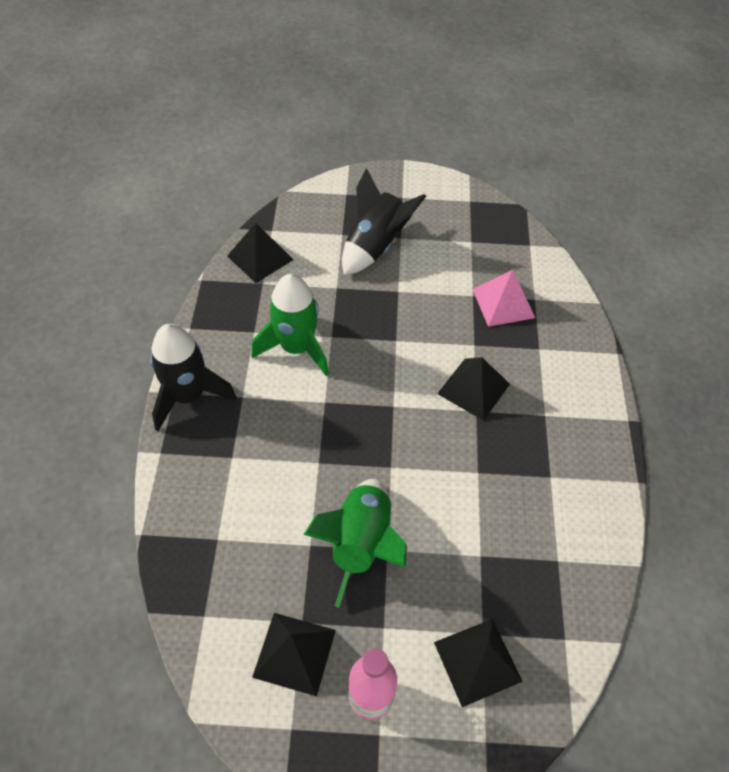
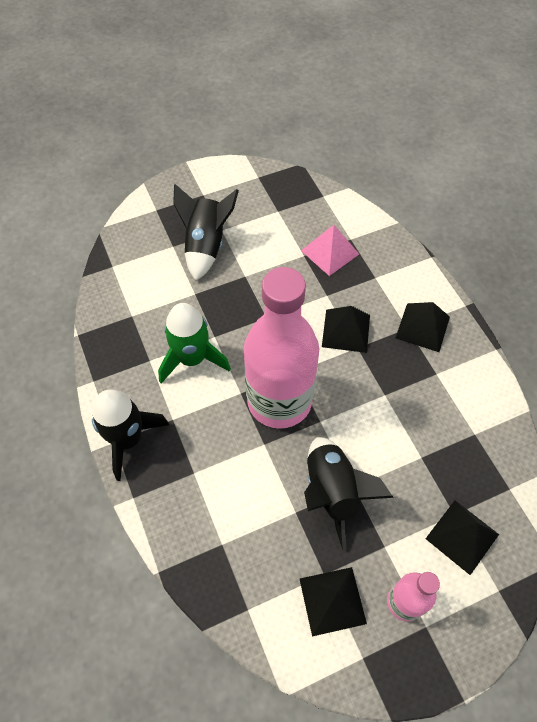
camera: 25 degrees left, 5 degrees up
(260, 257) = (116, 294): black pyramid -> black pyramid (422, 327)
(360, 427) = (279, 400): none -> pink bottle
(361, 543) = (332, 491): green rocket -> black rocket

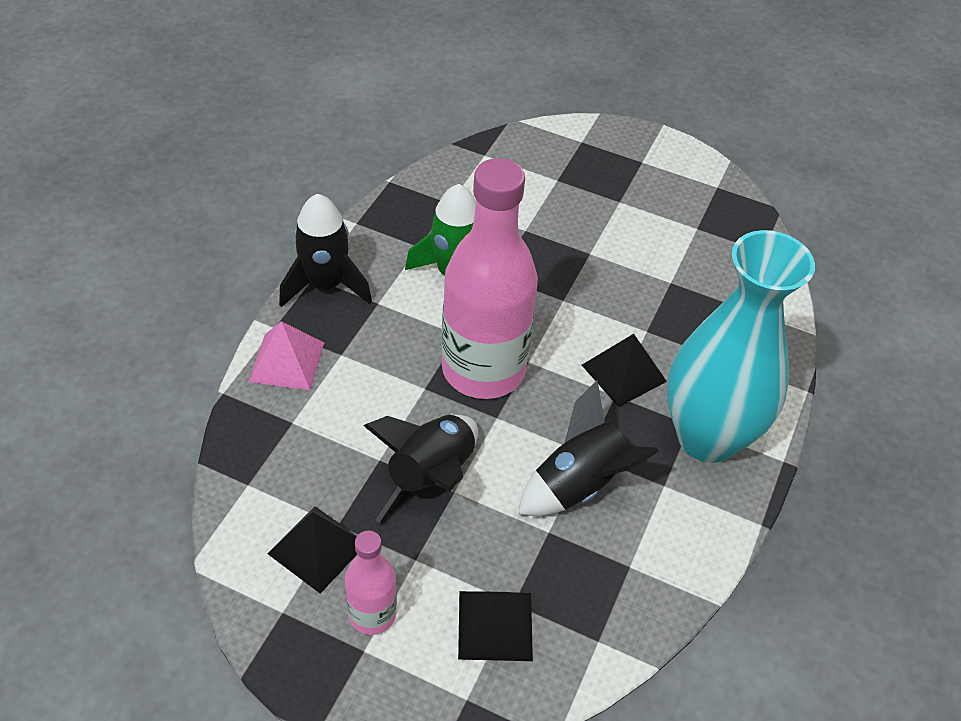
camera: 45 degrees right, 10 degrees down
(206, 246) = (587, 202): black rocket -> black rocket (580, 484)
(330, 252) = (701, 300): pink pyramid -> pink pyramid (286, 362)
(422, 327) = (707, 437): black pyramid -> turquoise vase

